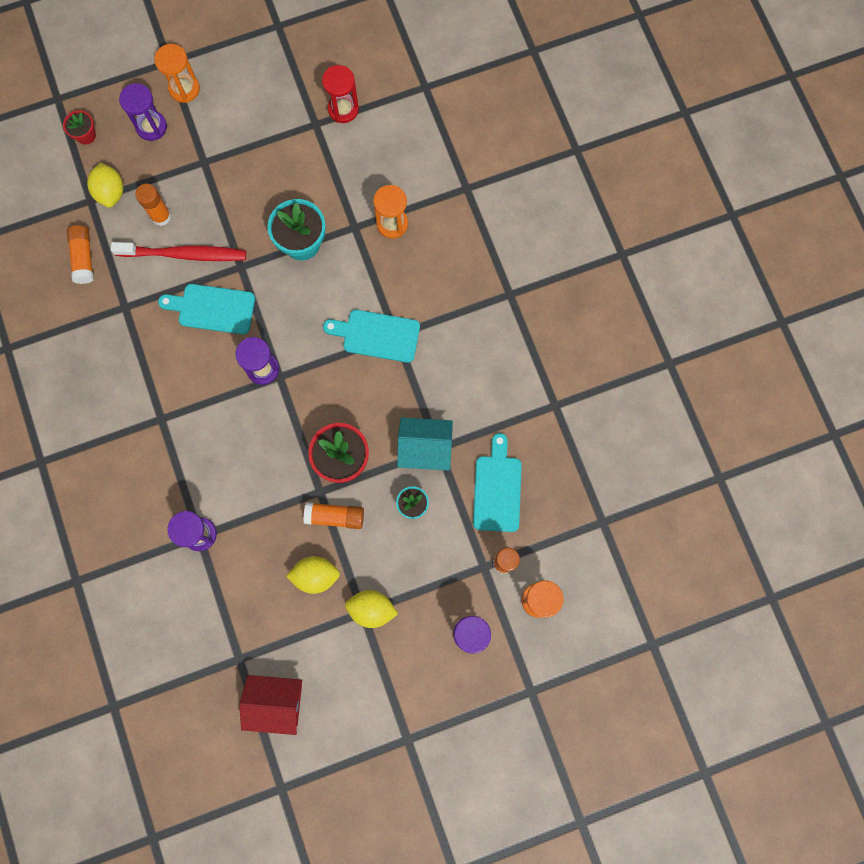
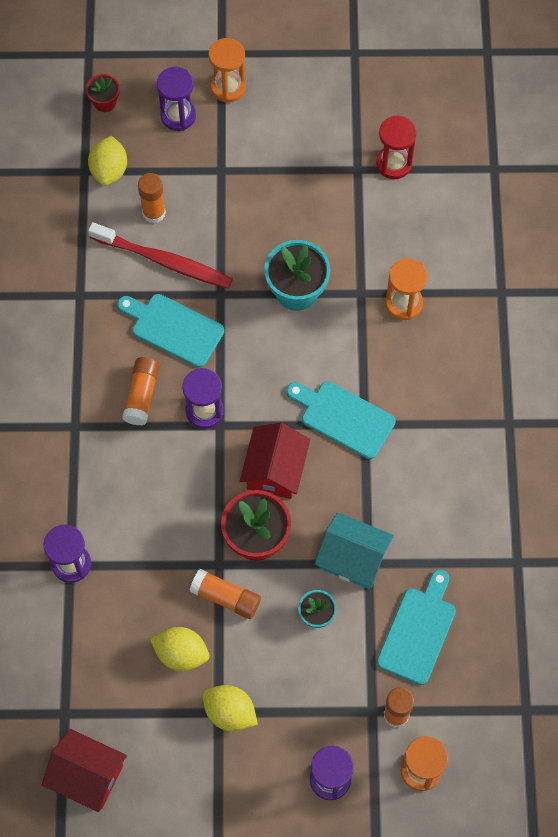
camera: 20 degrees right, 10 degrees down
(84, 258) = (55, 229): orange glue stick -> orange glue stick (142, 395)
(337, 397) = (275, 470): none -> red house

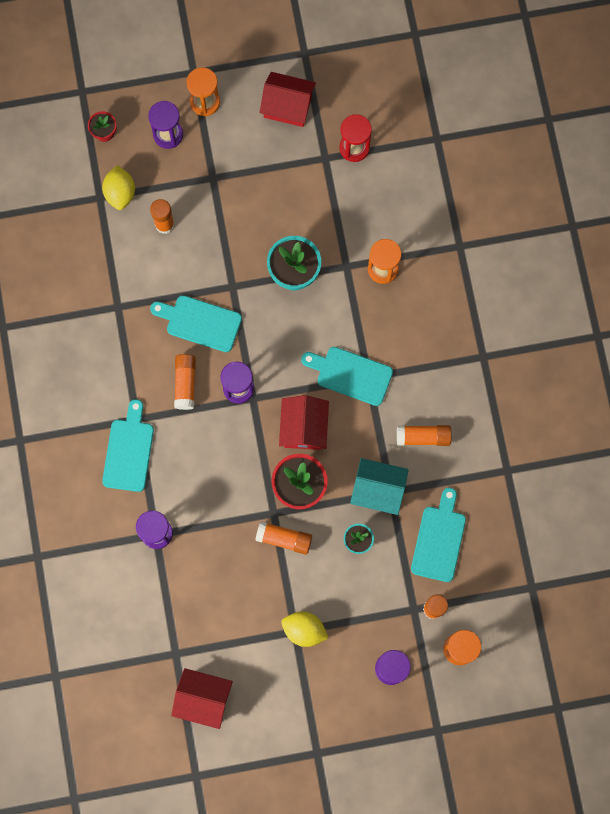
camera: 10 degrees left, 10 degrees up
(57, 462) = (129, 451): none -> turquoise cutting board
(164, 261) = (181, 265): red toothbrush -> none
(181, 654) = (257, 590): yellow lemon -> none
(324, 106) = (287, 106): none -> red house
(419, 505) = (423, 437): none -> orange glue stick

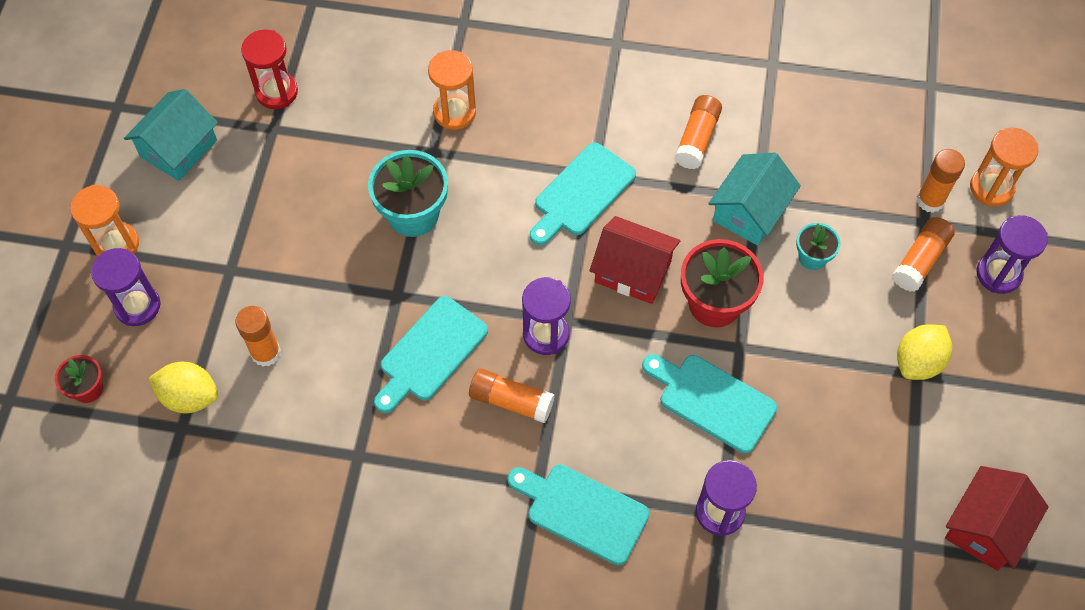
camera: 70 degrees left, 15 degrees down
(284, 539) = (781, 346): orange glue stick -> orange glue stick (920, 260)
(287, 106) = (178, 148): red house -> turquoise house
(439, 540) = (839, 164): turquoise cutting board -> turquoise cutting board (712, 400)

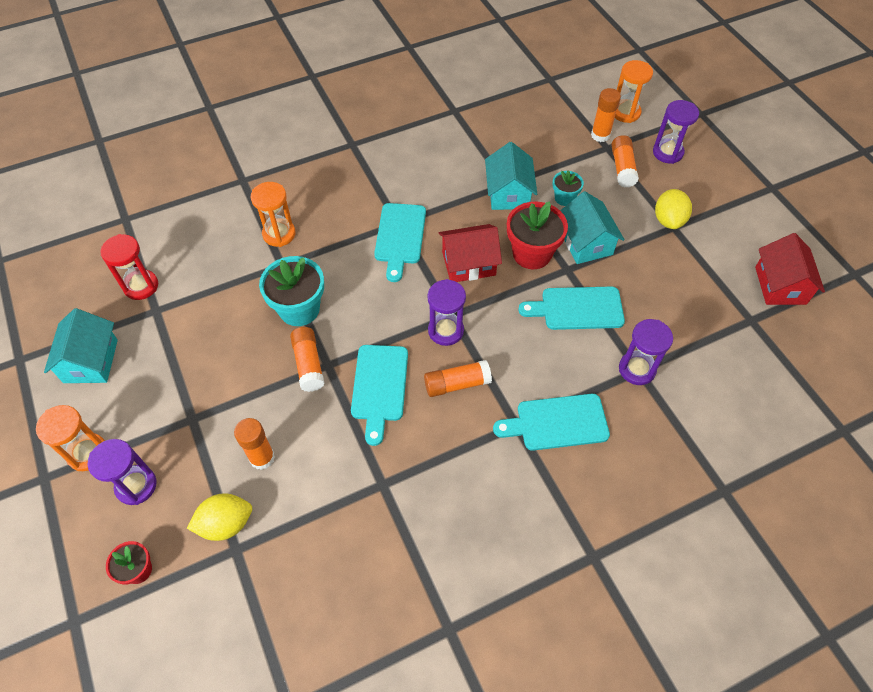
camera: 35 degrees left, 5 degrees down
(697, 139) = (444, 171): orange glue stick -> orange glue stick (308, 364)
(790, 328) = (585, 242): none -> turquoise house

